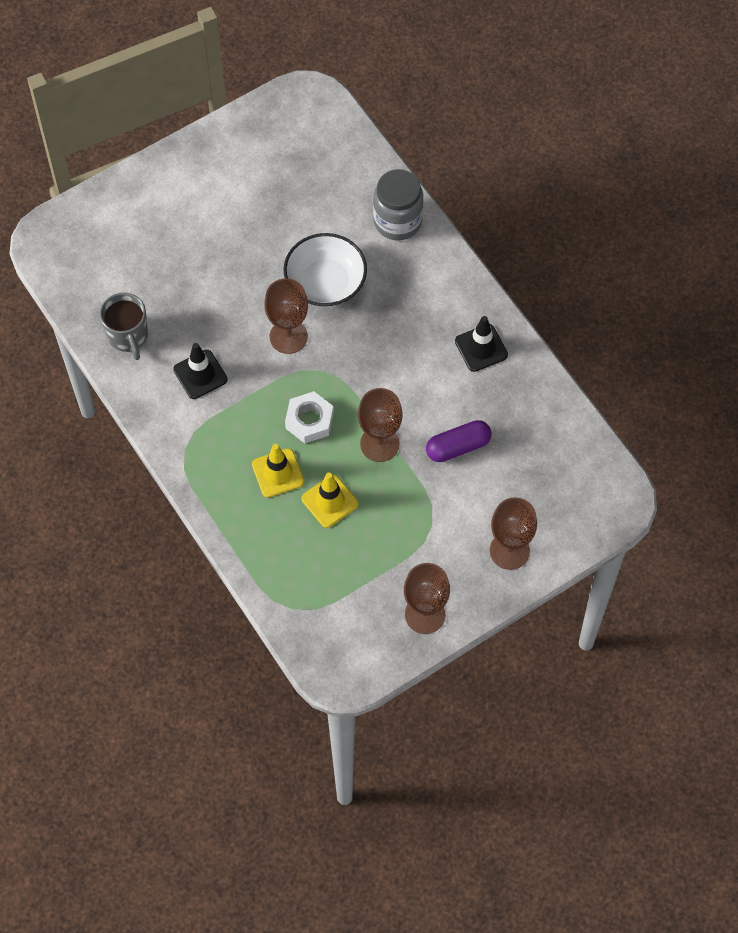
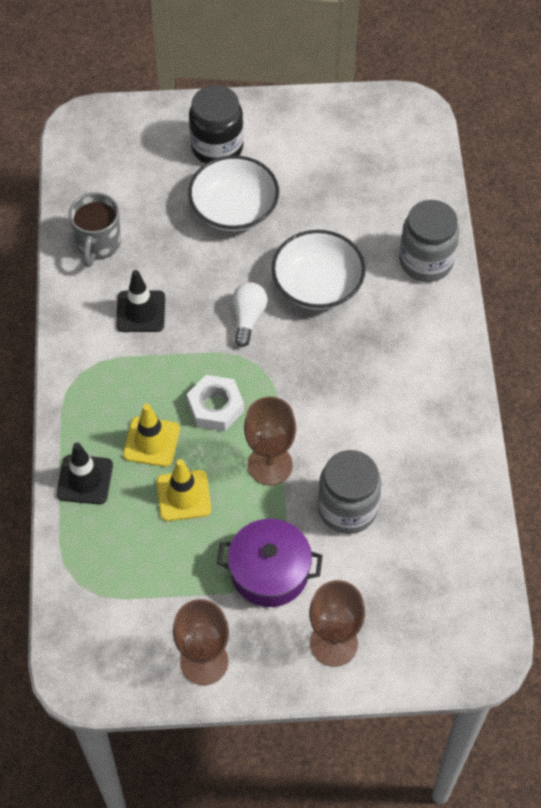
camera: 30 degrees right, 5 degrees down
(171, 206) = (217, 148): none -> black jar
(219, 252) = (234, 209): none -> white bowl
(288, 336) = (248, 318): brown goblet -> white light bulb
(430, 524) = (269, 572): none -> purple pot
(458, 447) = (347, 509): purple capsule -> grey jar
(481, 348) = (433, 423): black traffic cone -> black traffic cone (85, 480)

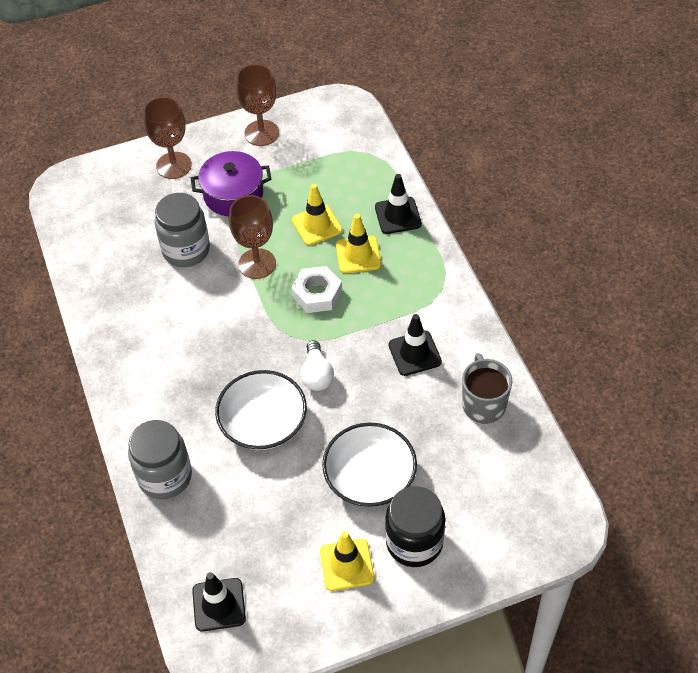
camera: 165 degrees right, 5 degrees down
(282, 146) = (347, 565): none -> yellow traffic cone
(401, 146) = (219, 604): none -> black traffic cone

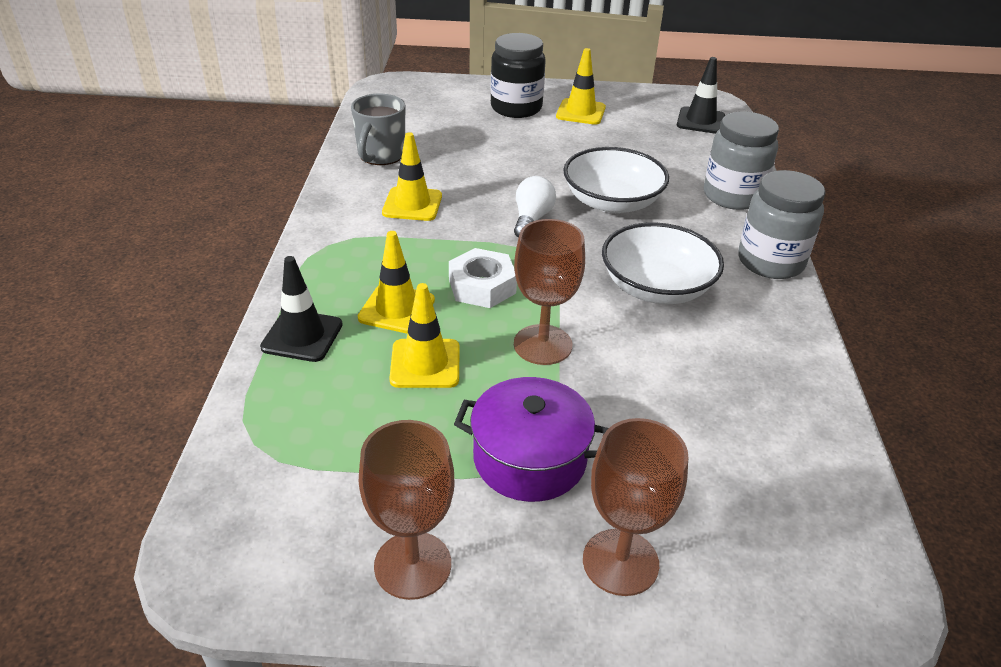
camera: 160 degrees left, 15 degrees down
(186, 250) = (643, 399): grey jar -> grey jar (770, 262)
(370, 477) = (527, 145): white bowl -> white bowl (656, 287)
(414, 353) = (412, 204): black traffic cone -> yellow traffic cone

